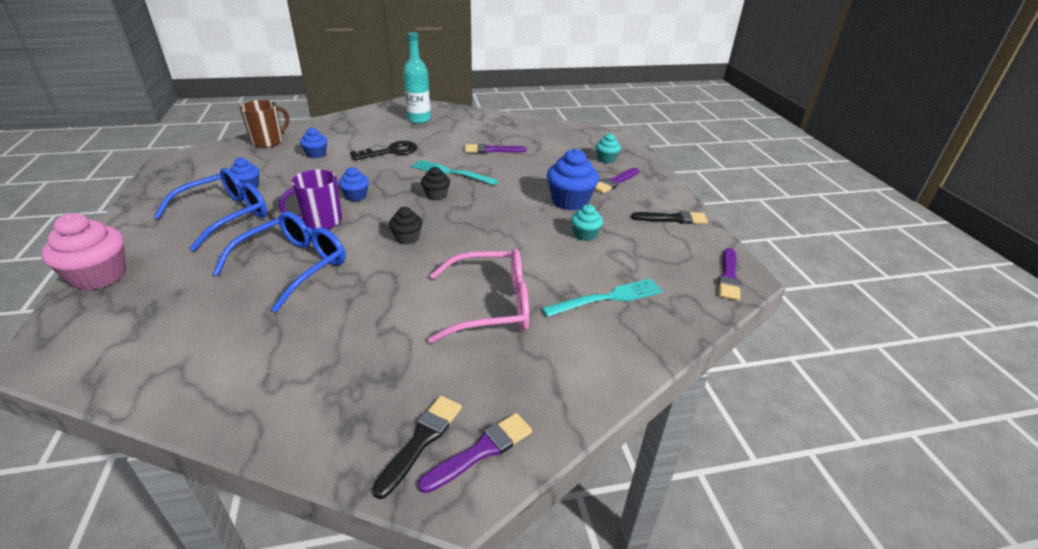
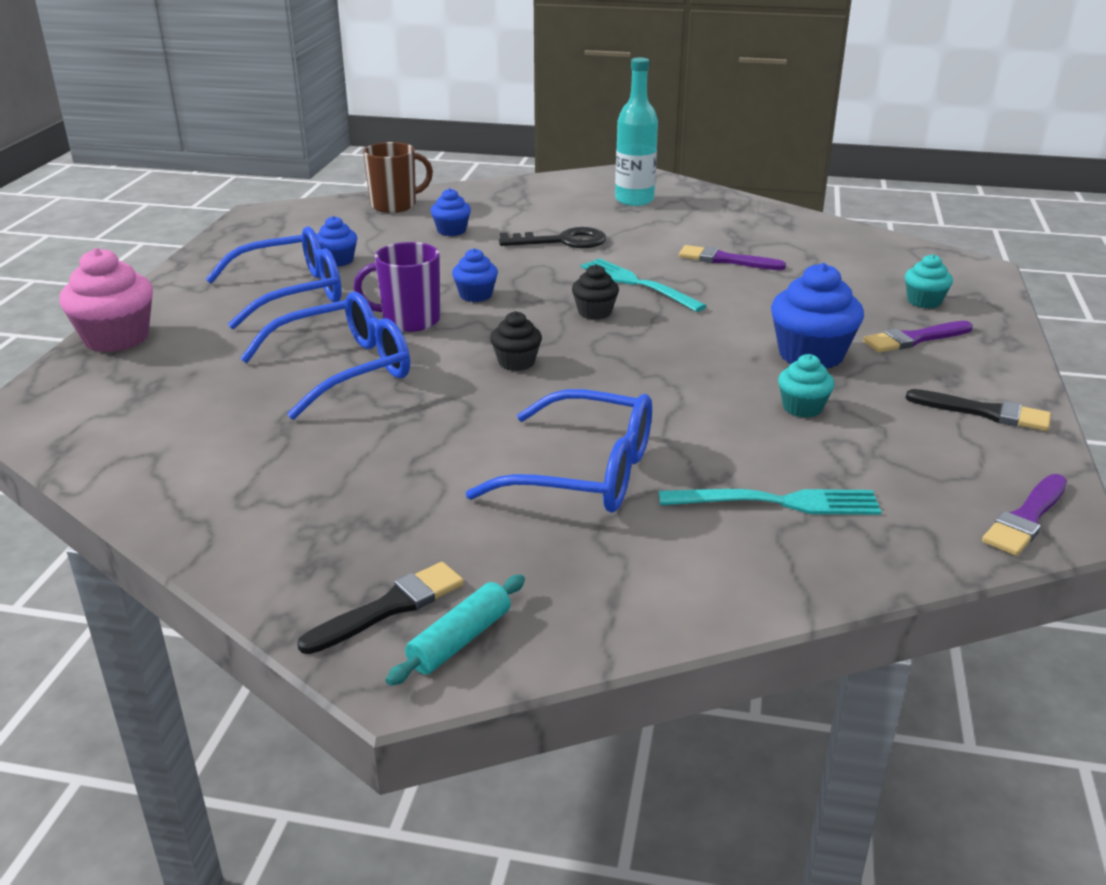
camera: 25 degrees right, 5 degrees down
(481, 451) = (459, 640): purple brush -> turquoise rolling pin
(491, 305) = (585, 473): pink glasses -> blue glasses

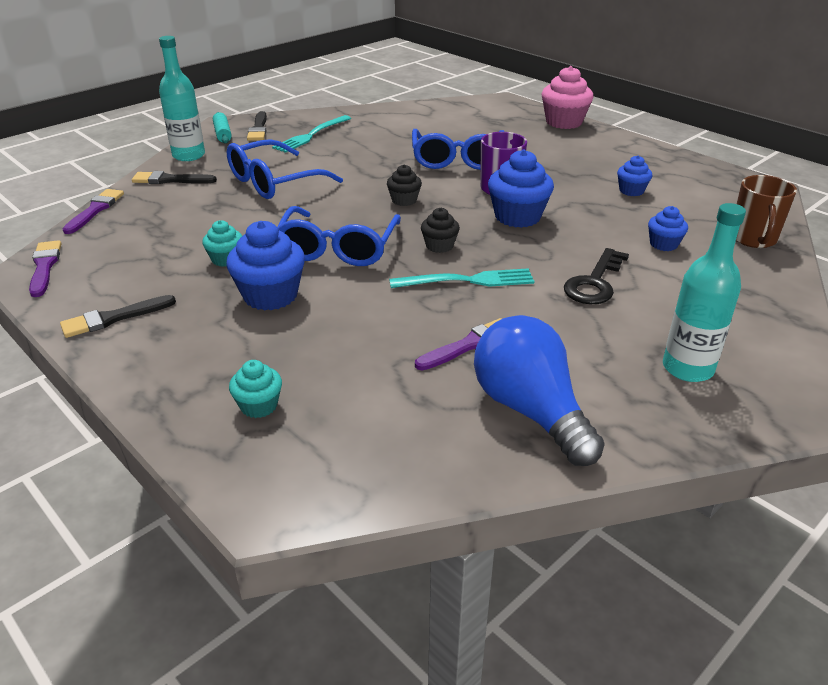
camera: 125 degrees right, 5 degrees up
(291, 293) = (584, 167): blue glasses -> blue glasses (337, 248)
(475, 295) = (517, 217): blue cupcake -> blue cupcake, size x1.78
(600, 617) = (189, 155): none -> turquoise bottle
(706, 574) = (170, 180): none -> black brush
(759, 228) = (530, 410): none -> blue light bulb
(778, 502) = (175, 213): turquoise fork -> turquoise fork (311, 135)
(914, 339) = (220, 354): purple brush -> purple brush (95, 210)

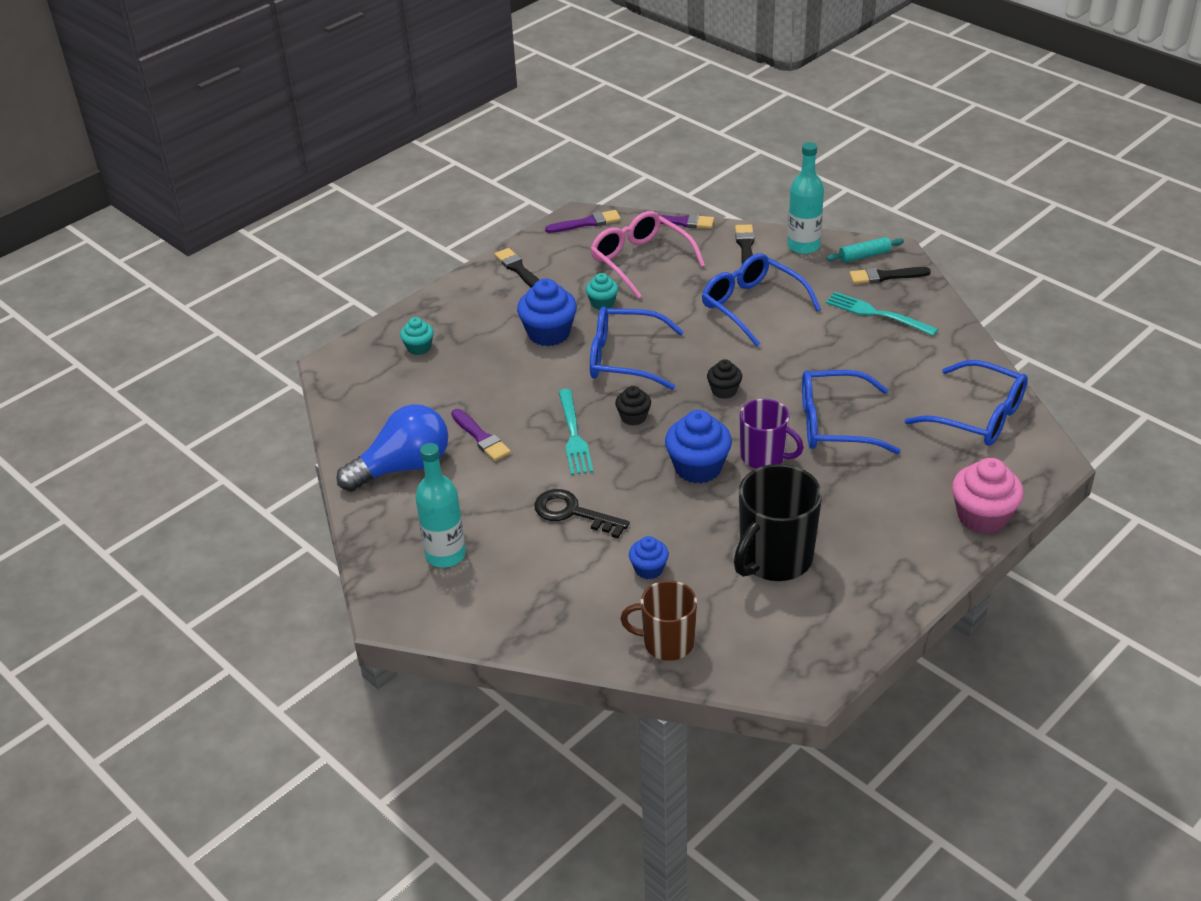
camera: 90 degrees right, 5 degrees up
(156, 234) = (640, 261): none -> pink glasses
(452, 114) = (978, 416): none -> blue glasses
(631, 191) = (774, 559): blue cupcake -> black mug

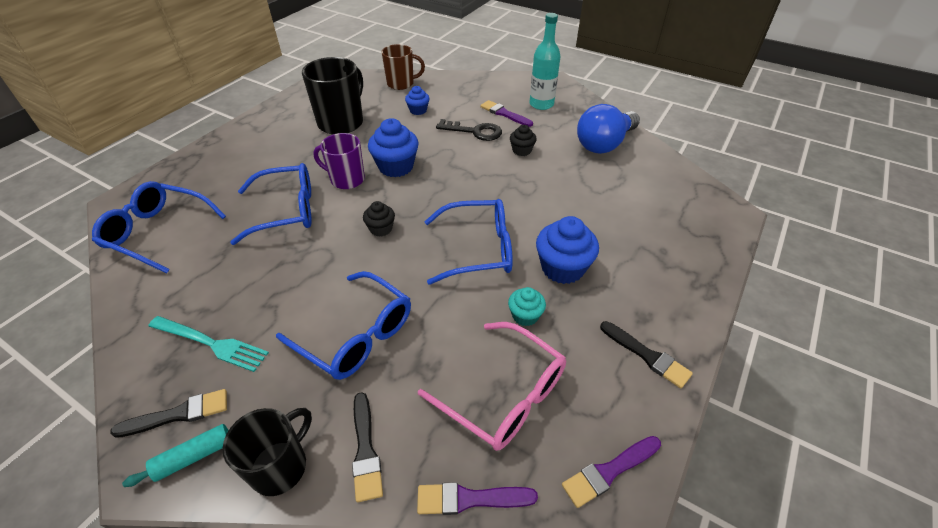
camera: 165 degrees right, 5 degrees up
(419, 347) = (673, 236): turquoise cupcake -> none
(481, 437) = (564, 168): purple brush -> purple brush (504, 114)
(574, 436) = (495, 178): turquoise fork -> none
(633, 417) = (453, 197): black cupcake -> black cupcake (521, 150)
(803, 246) = (280, 466): turquoise bottle -> black mug
(982, 517) = (195, 159): pink cupcake -> none

